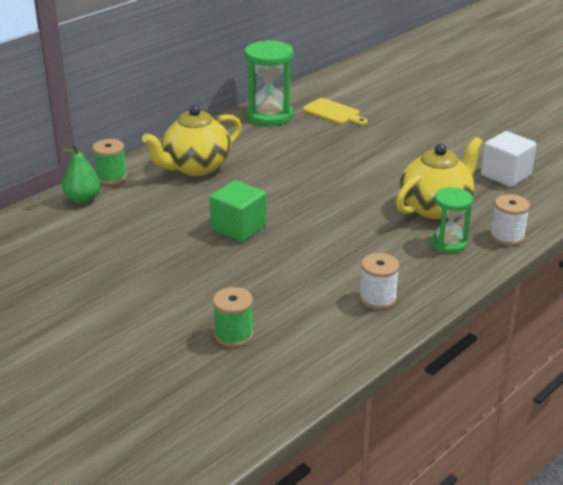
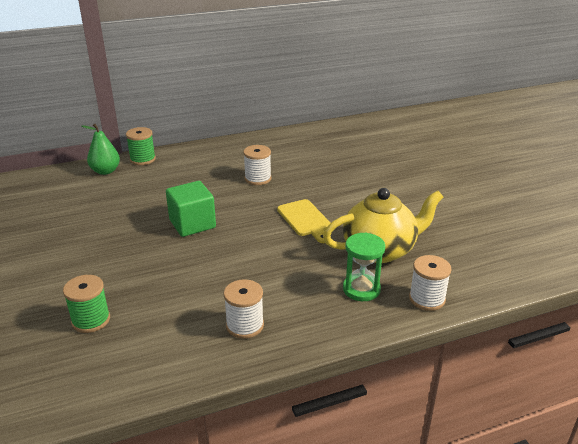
camera: 25 degrees right, 0 degrees up
(196, 167) = (211, 165): yellow teapot -> none
(259, 169) = (258, 179): none -> white spool
(269, 115) = (308, 137): green hourglass -> none
(333, 113) = (363, 146): yellow cutting board -> yellow cutting board (305, 220)
(506, 175) = (476, 236): white cube -> none

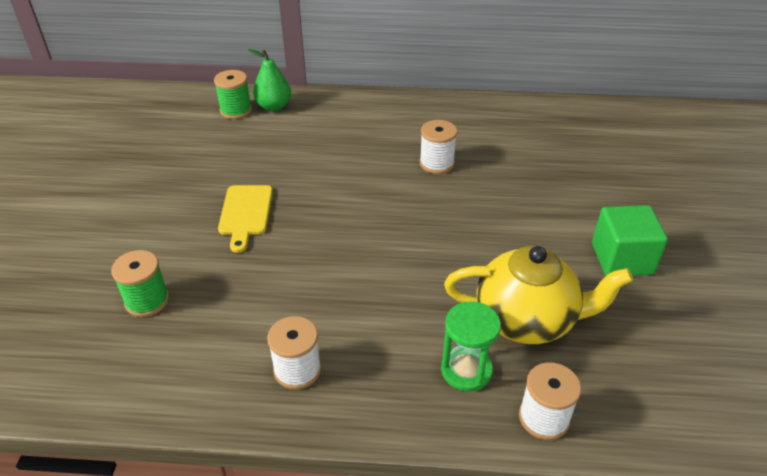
camera: 25 degrees right, 10 degrees up
(142, 159) = (322, 100): green spool -> green spool (236, 110)
(192, 224) = (323, 206): green cube -> green cube (621, 259)
(305, 220) = (458, 241): yellow cutting board -> yellow cutting board (245, 213)

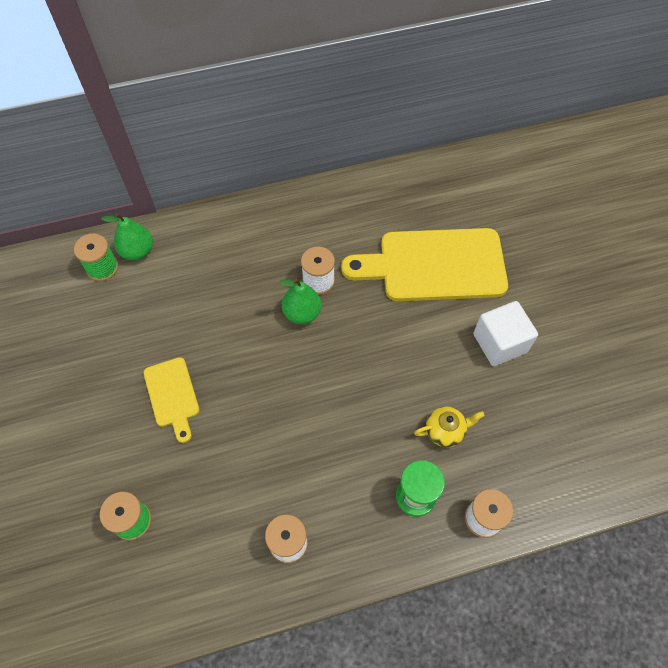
camera: 20 degrees left, 20 degrees up
(408, 183) = (302, 313): none -> green pear
(526, 319) = (445, 431): yellow teapot -> yellow teapot, size x0.50
(567, 179) = (434, 265): none -> yellow cutting board
(621, 259) = (500, 343): green cube -> white cube

